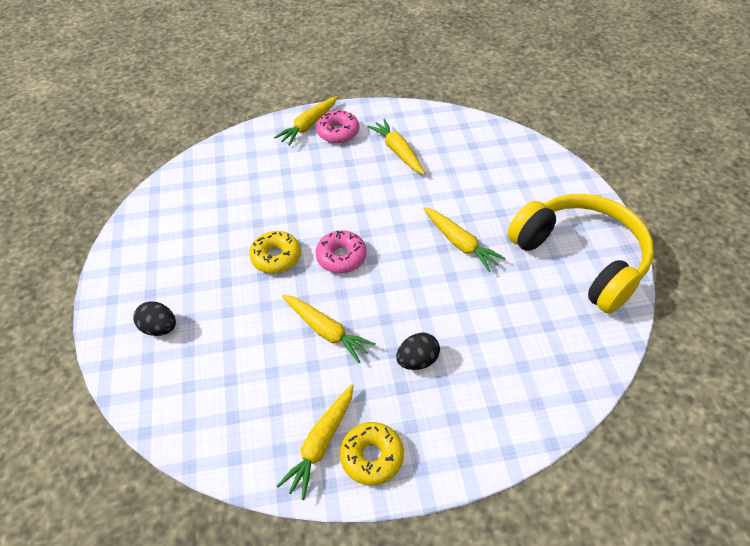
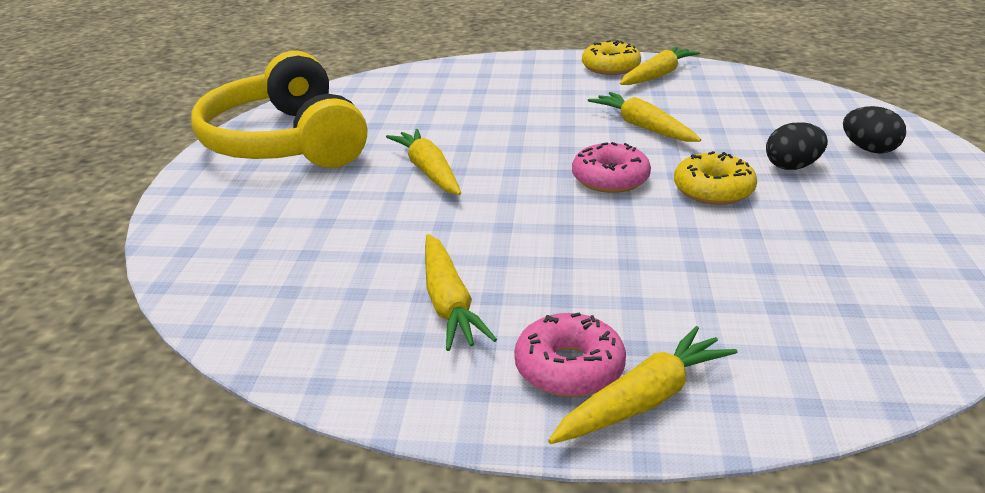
camera: 165 degrees left, 20 degrees down
(417, 360) = (543, 102): black egg -> black egg (792, 166)

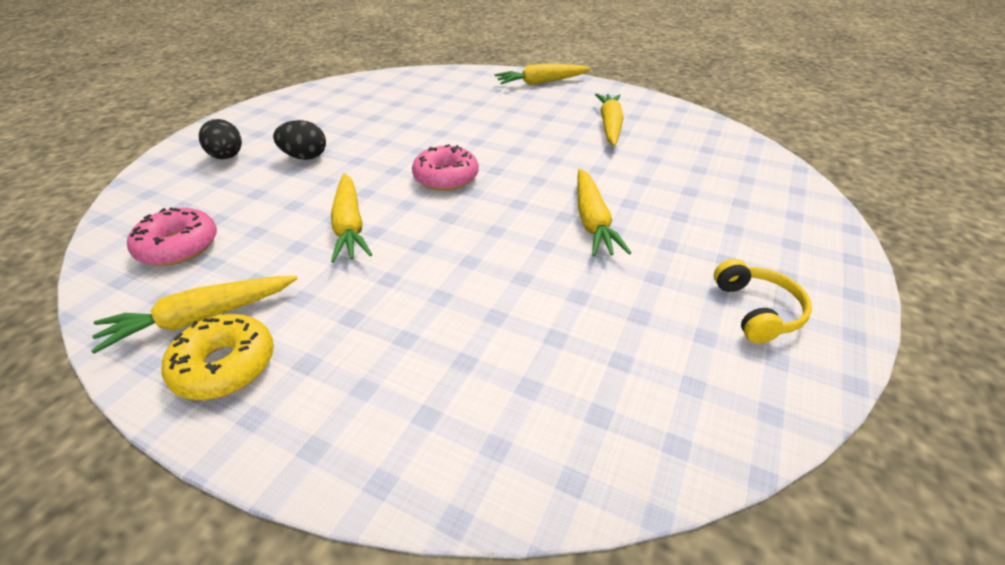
camera: 160 degrees left, 10 degrees up
(285, 142) = (757, 310): yellow headphones -> yellow headphones, size x0.40
(569, 368) = (563, 95): pink donut -> pink donut (178, 246)
(713, 190) = (387, 152): yellow donut -> none

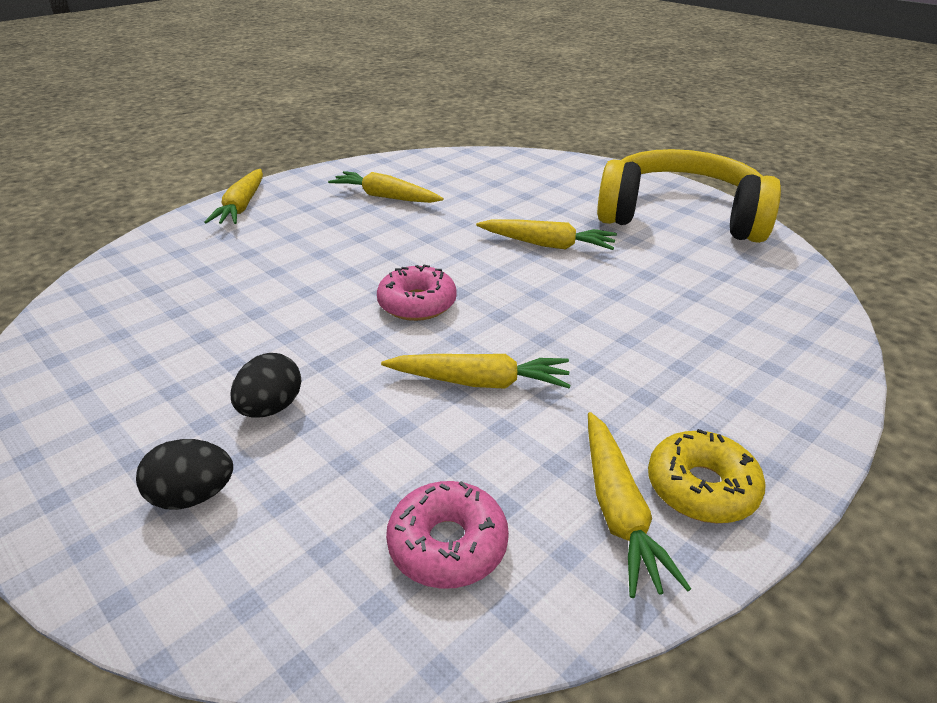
camera: 70 degrees left, 5 degrees down
(757, 310) = (680, 216): yellow headphones -> yellow headphones, size x2.48

